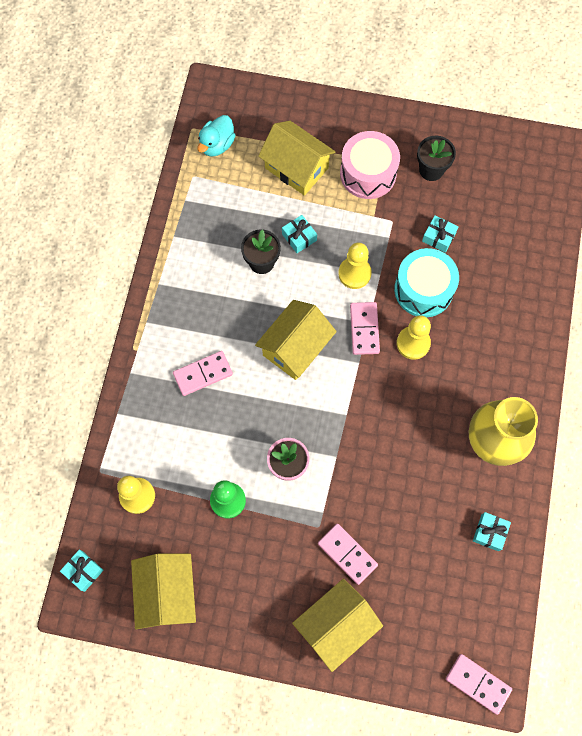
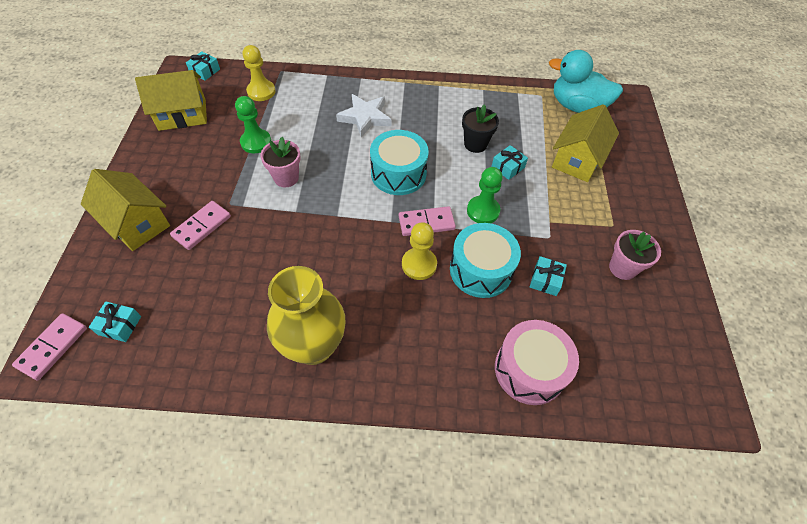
camera: 80 degrees right, 15 degrees down
(203, 374) = (365, 117): pink domino -> white star
(217, 145) = (577, 106): turquoise duck -> turquoise duck, size x1.62
(295, 347) = (398, 173): yellow house -> turquoise drum
(354, 273) = (483, 211): yellow pawn -> green pawn
(368, 173) = (595, 213): pink drum -> pink drum (530, 369)
(431, 170) = (622, 268): black flower pot -> pink flower pot
(489, 532) = (213, 350): turquoise gift -> turquoise gift (119, 325)

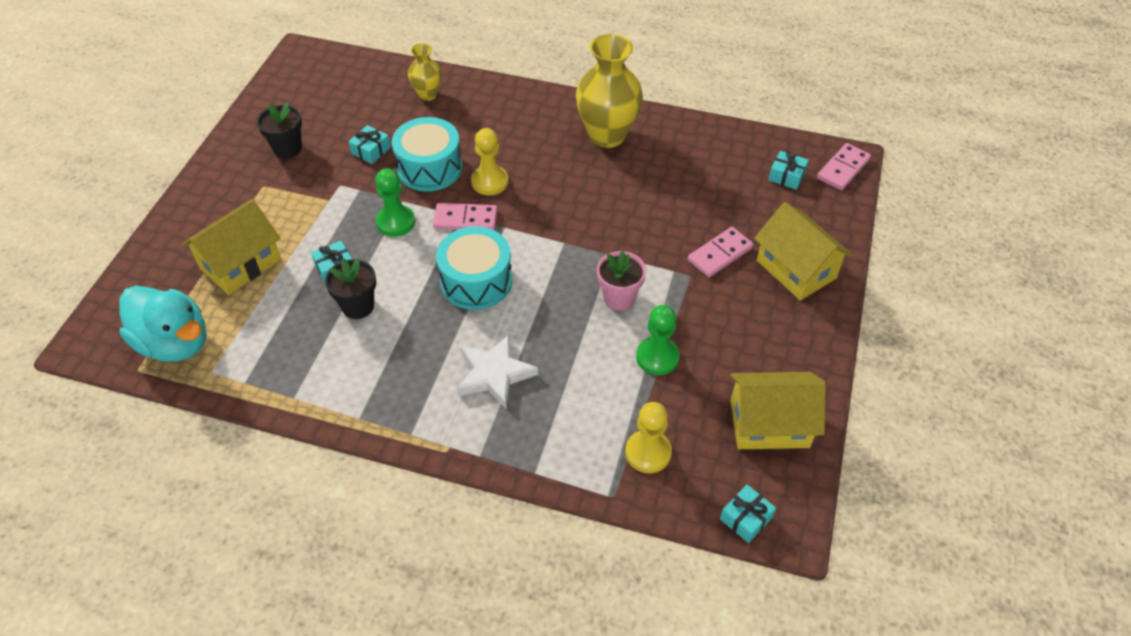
camera: 165 degrees left, 5 degrees down
(530, 369) = (427, 94): pink drum -> yellow vase
(622, 268) = (287, 148): pink flower pot -> black flower pot

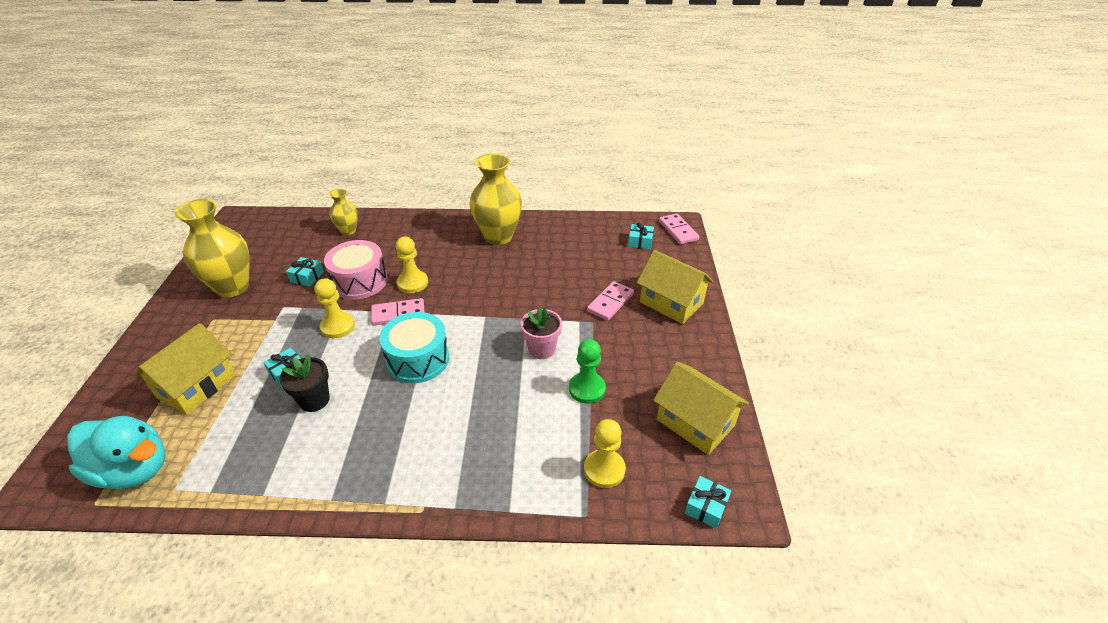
camera: 15 degrees left, 10 degrees down
(287, 148) = (232, 287): black flower pot -> yellow vase
(396, 222) = (338, 326): green pawn -> yellow pawn
(429, 168) = (360, 281): turquoise drum -> pink drum
(494, 374) = (451, 432): white star -> none
(769, 424) = (695, 422): yellow house -> yellow house turned 60 degrees clockwise
(843, 169) = (678, 231): pink domino -> pink domino turned 45 degrees counterclockwise

